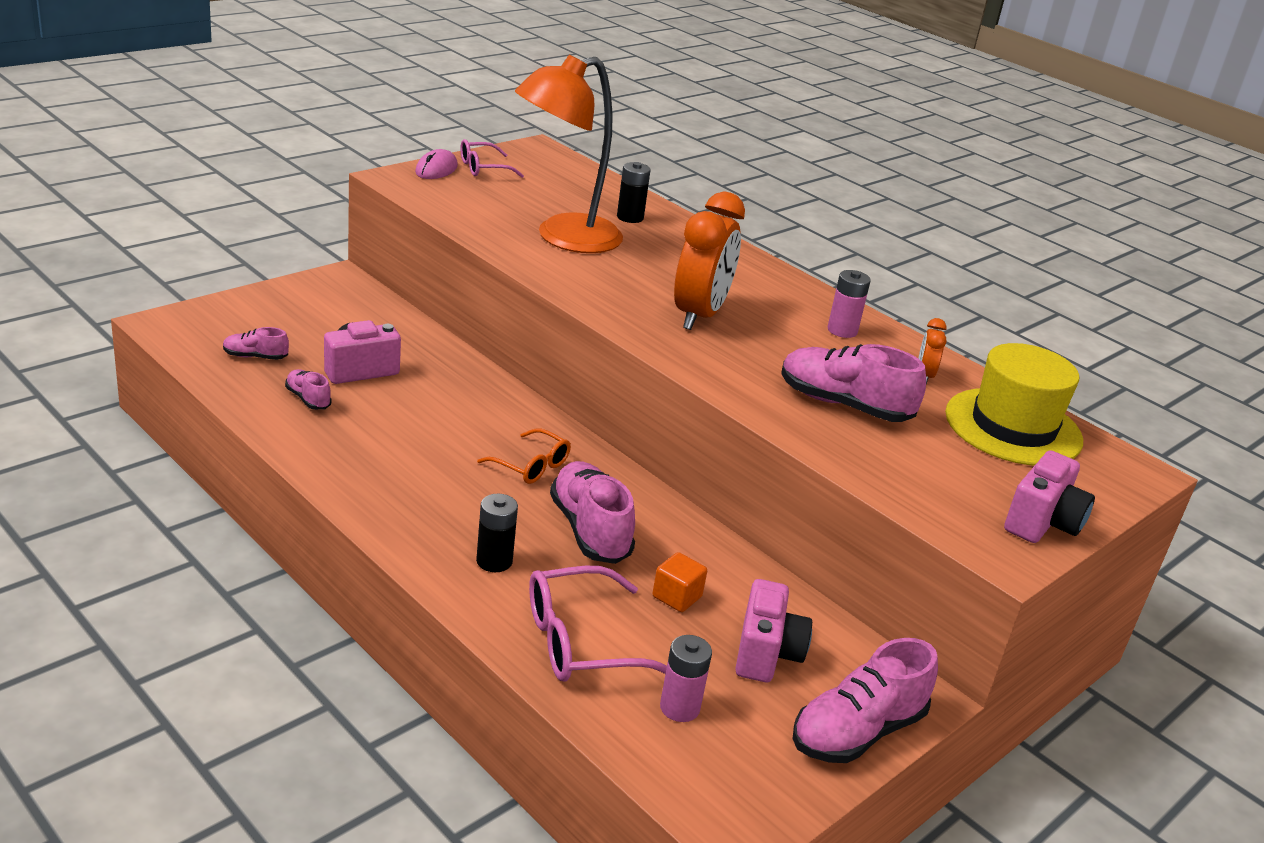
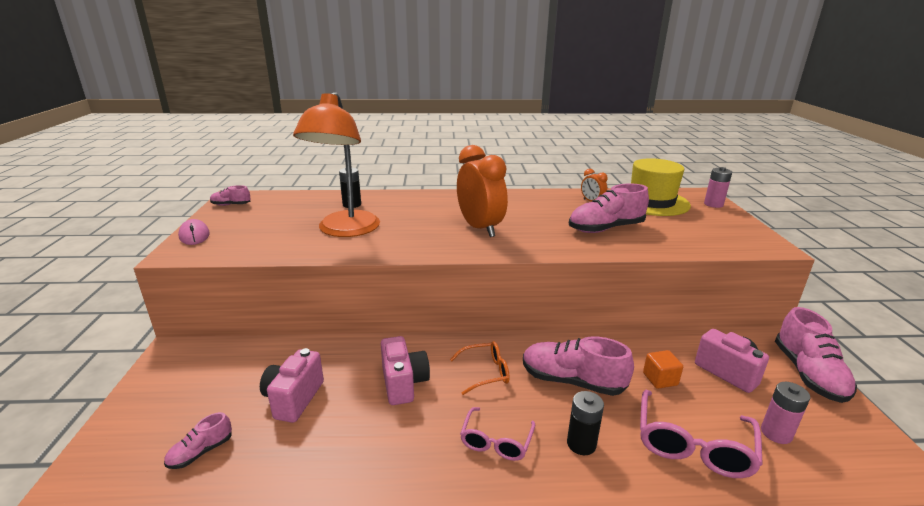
camera: 45 degrees left, 5 degrees down
(308, 399) = (296, 448): pink shoe -> pink shoe (231, 205)
(484, 168) = (223, 221): pink glasses -> pink glasses (496, 441)
(842, 330) = (532, 202): pink battery -> pink battery (713, 204)
(1042, 523) = (741, 228): pink camera -> pink camera (403, 383)

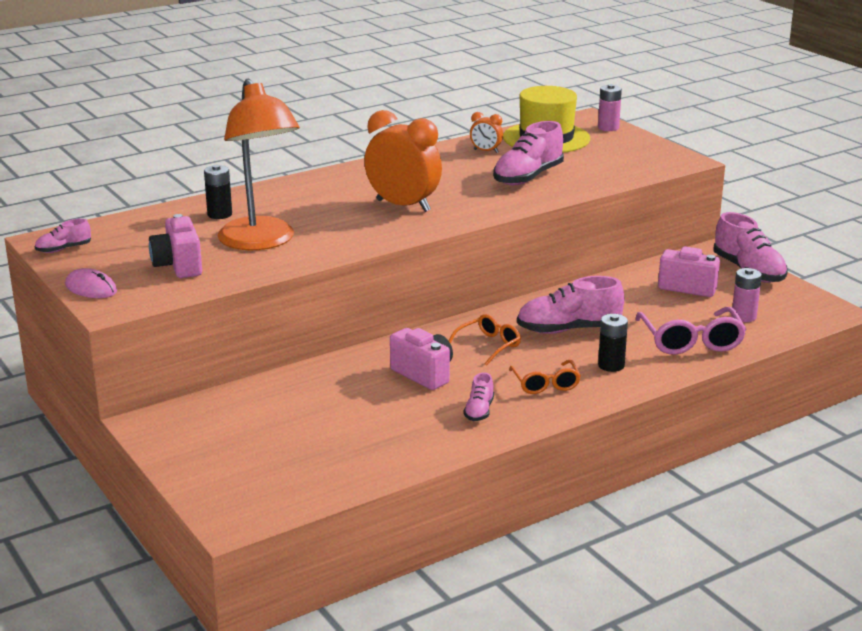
camera: 30 degrees left, 0 degrees up
(201, 452) = (307, 466): pink shoe -> pink shoe (479, 411)
(294, 399) = (336, 414): pink camera -> pink camera (178, 266)
(496, 441) = (545, 384): pink glasses -> orange glasses
(660, 379) = (638, 307): orange cube -> none

